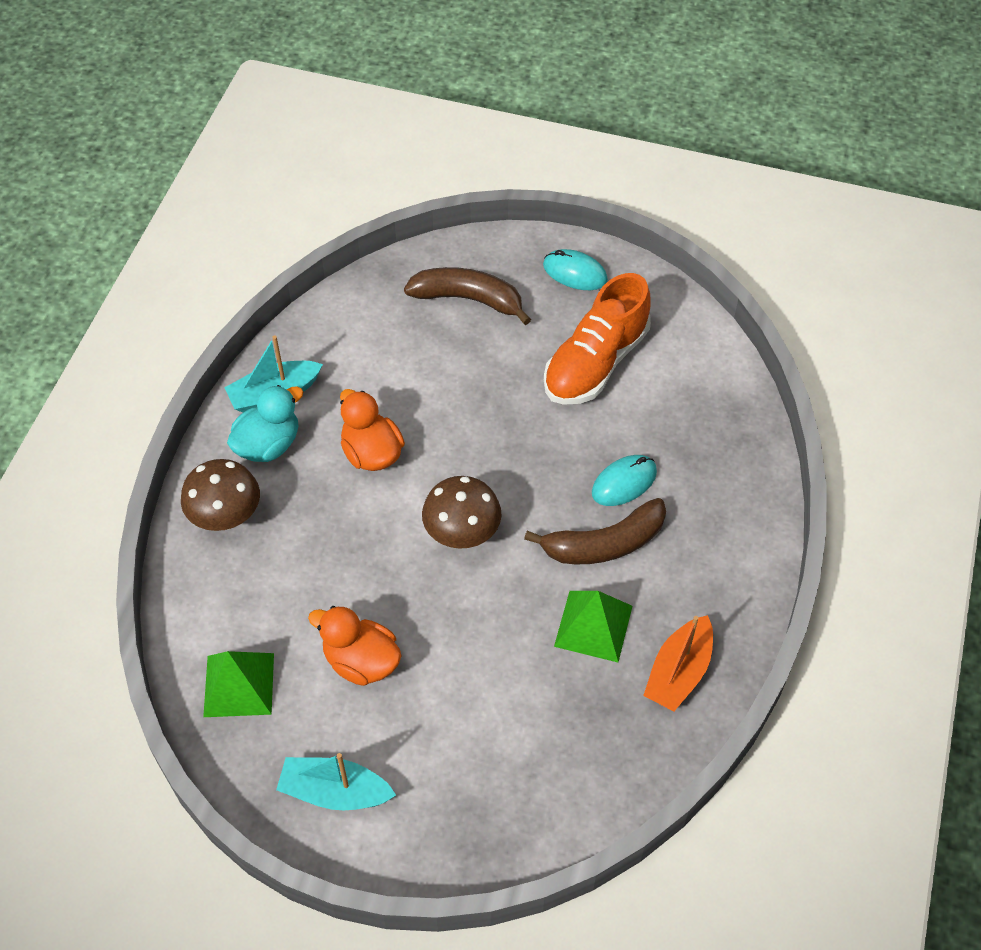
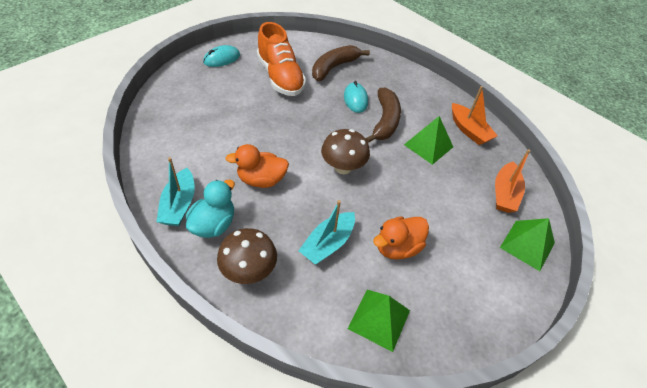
camera: 65 degrees left, 5 degrees down
(268, 445) = (213, 224): turquoise duck -> turquoise duck turned 45 degrees clockwise
(335, 792) = (478, 299): turquoise boat -> turquoise boat (328, 244)
(468, 299) = (198, 98): brown banana -> brown banana (334, 67)
(474, 832) = (527, 245): none -> green pyramid
(562, 771) = (504, 194): none -> orange boat

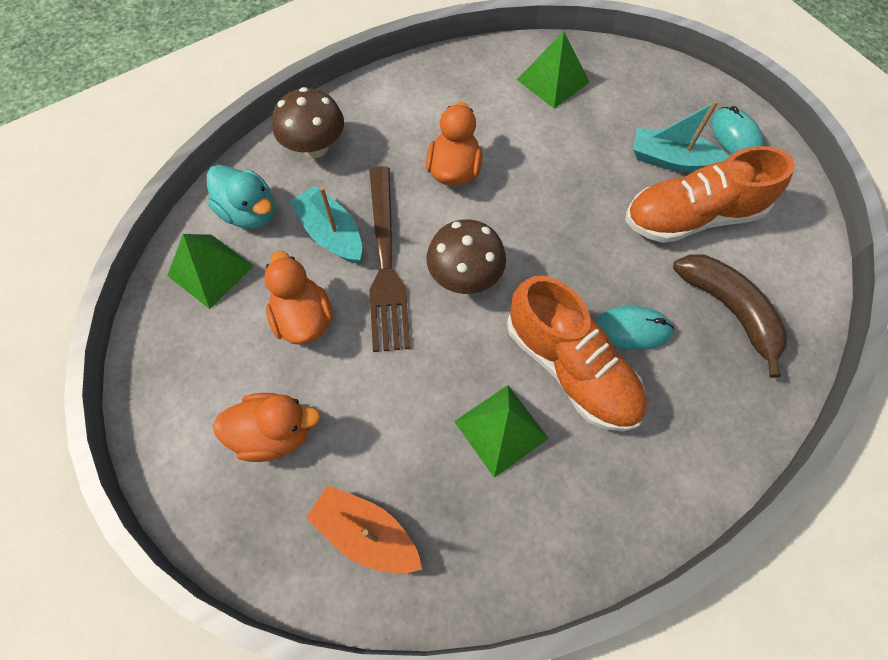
camera: 105 degrees right, 15 degrees up
(179, 205) = (426, 85): turquoise boat -> turquoise boat (671, 160)
(213, 224) = (389, 117): turquoise duck -> turquoise duck (249, 212)
(343, 208) = (385, 262): none -> brown fork
(385, 121) = (570, 368): brown banana -> orange shoe
(469, 130) = (537, 529): orange boat -> none
(475, 247) = (274, 433): none -> orange duck
(527, 245) = (255, 524): green pyramid -> green pyramid (553, 80)

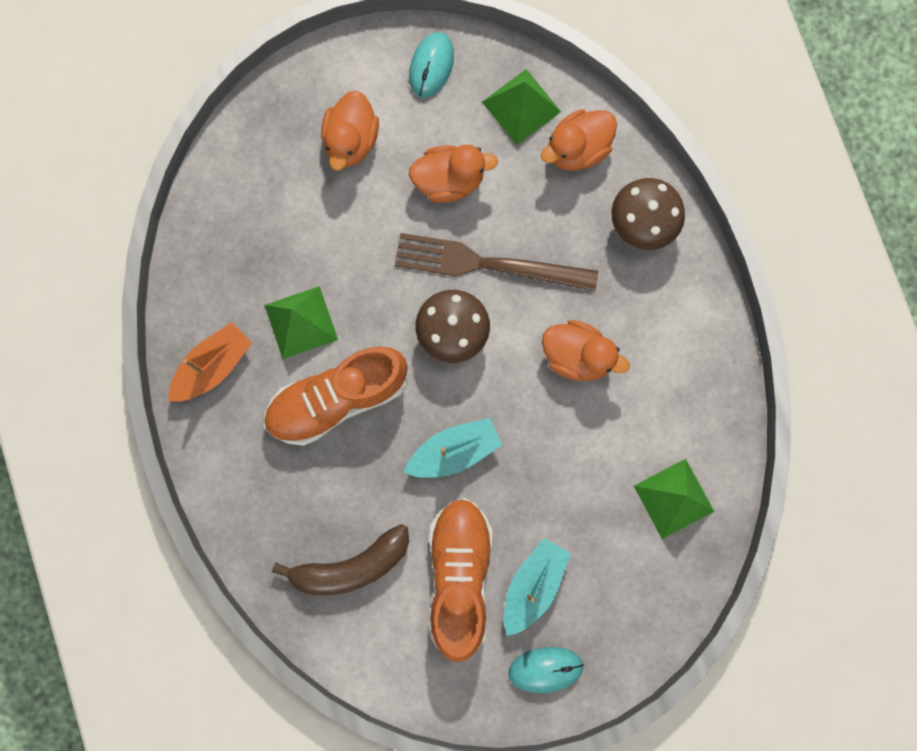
camera: 105 degrees right, 15 degrees up
(249, 212) = (577, 149): turquoise duck -> orange duck
(331, 233) = (533, 221): turquoise boat -> turquoise boat (454, 451)
(366, 533) = (251, 196): orange boat -> orange boat (213, 366)
(632, 329) = (358, 467): turquoise mouse -> turquoise mouse (431, 66)

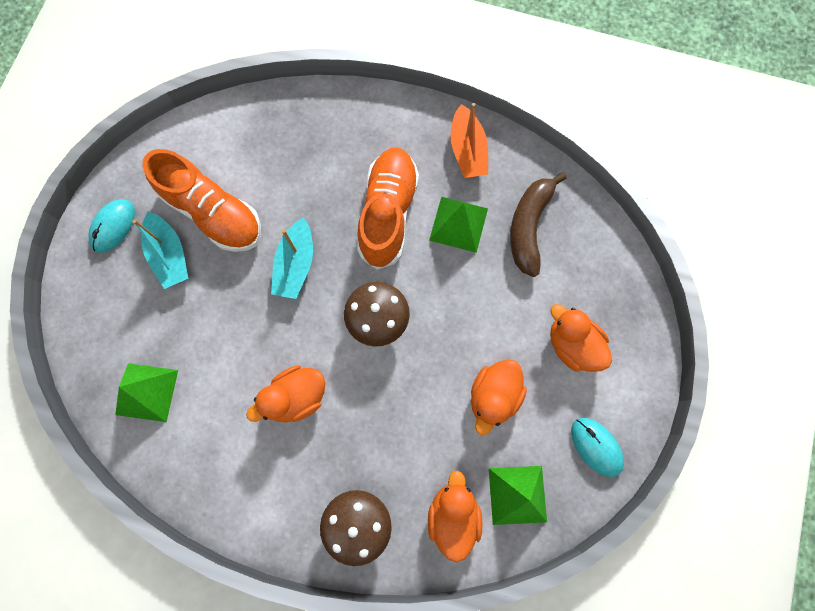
camera: 125 degrees right, 5 degrees down
(351, 566) = (273, 152): brown banana -> brown banana (529, 227)
(487, 264) = (410, 380): brown fork -> none

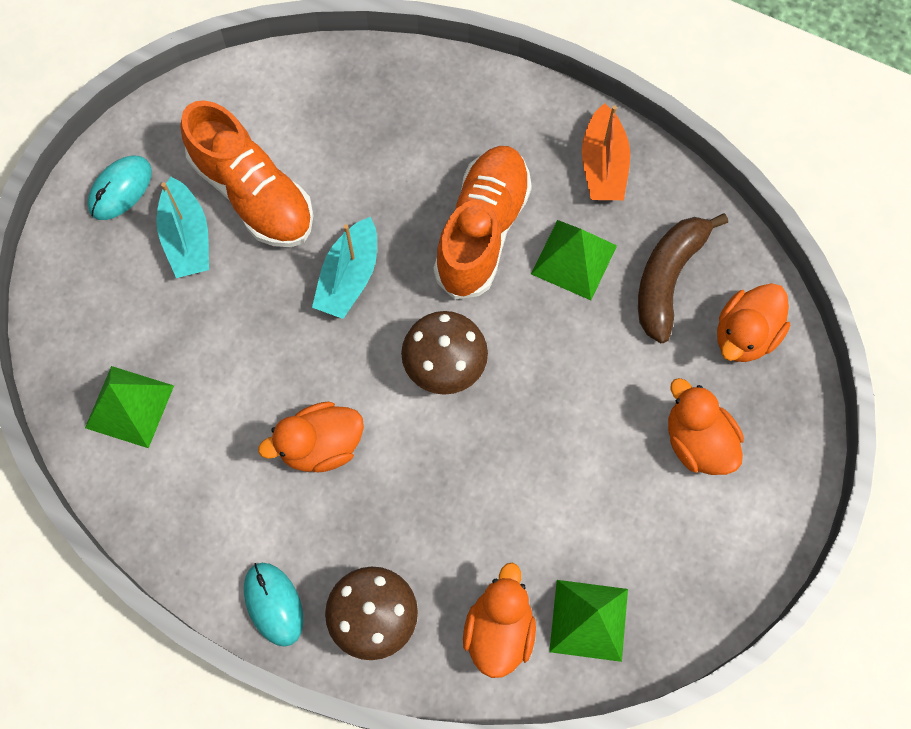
camera: 10 degrees right, 5 degrees down
(493, 396) = (580, 489): orange duck -> orange duck (745, 335)
(596, 446) = (705, 577): turquoise mouse -> turquoise mouse (273, 604)

